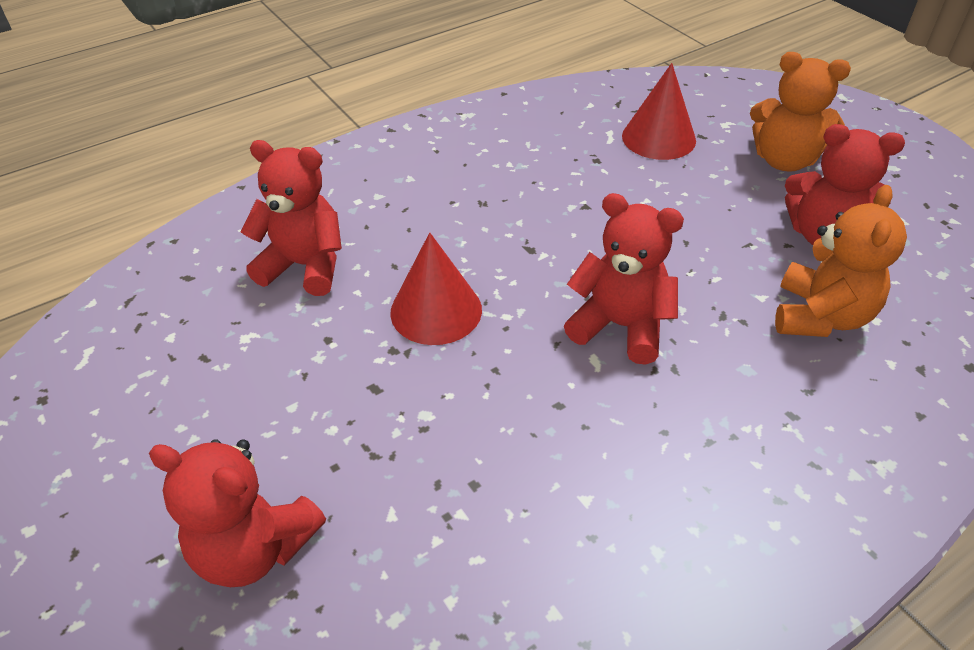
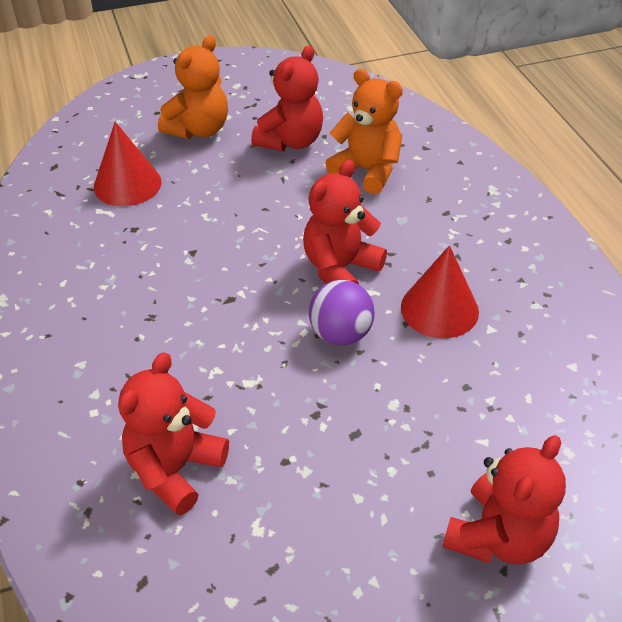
camera: 75 degrees left, 0 degrees up
(436, 310) = (279, 376): red cone -> red cone (439, 309)
(515, 347) = (340, 334): none -> purple ball

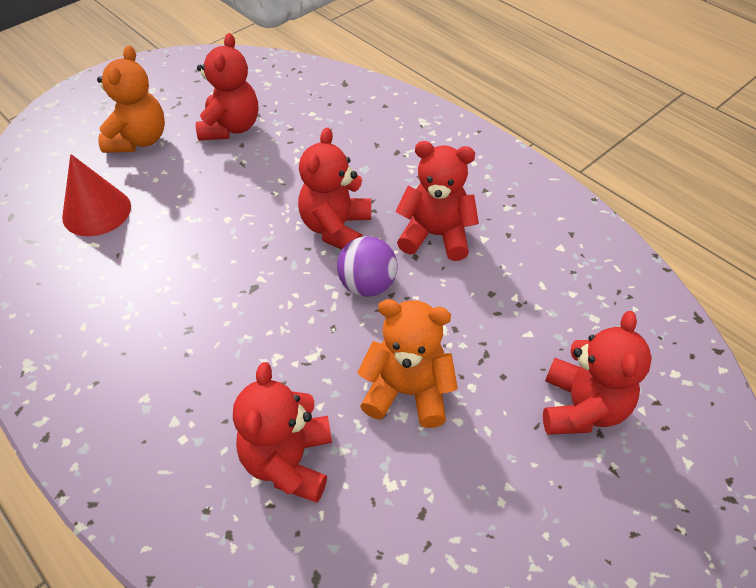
camera: 25 degrees left, 5 degrees up
(367, 171) = (312, 135): orange teddy bear -> orange teddy bear (407, 391)
(439, 309) = (435, 235): red cone -> red teddy bear

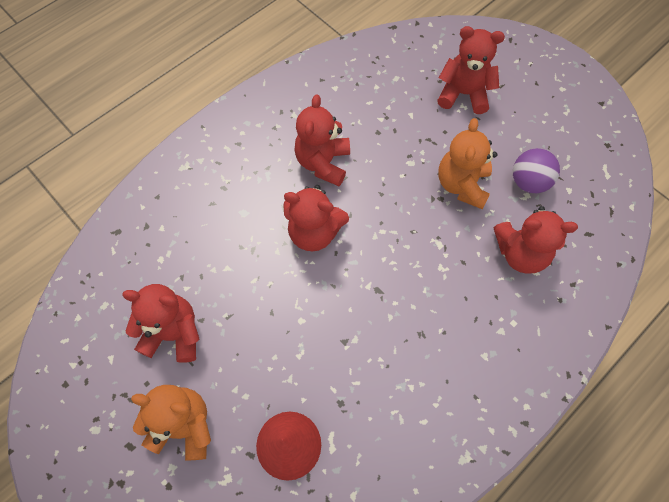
camera: 90 degrees left, 15 degrees up
(367, 285) = (373, 209): purple ball -> purple ball (528, 182)

